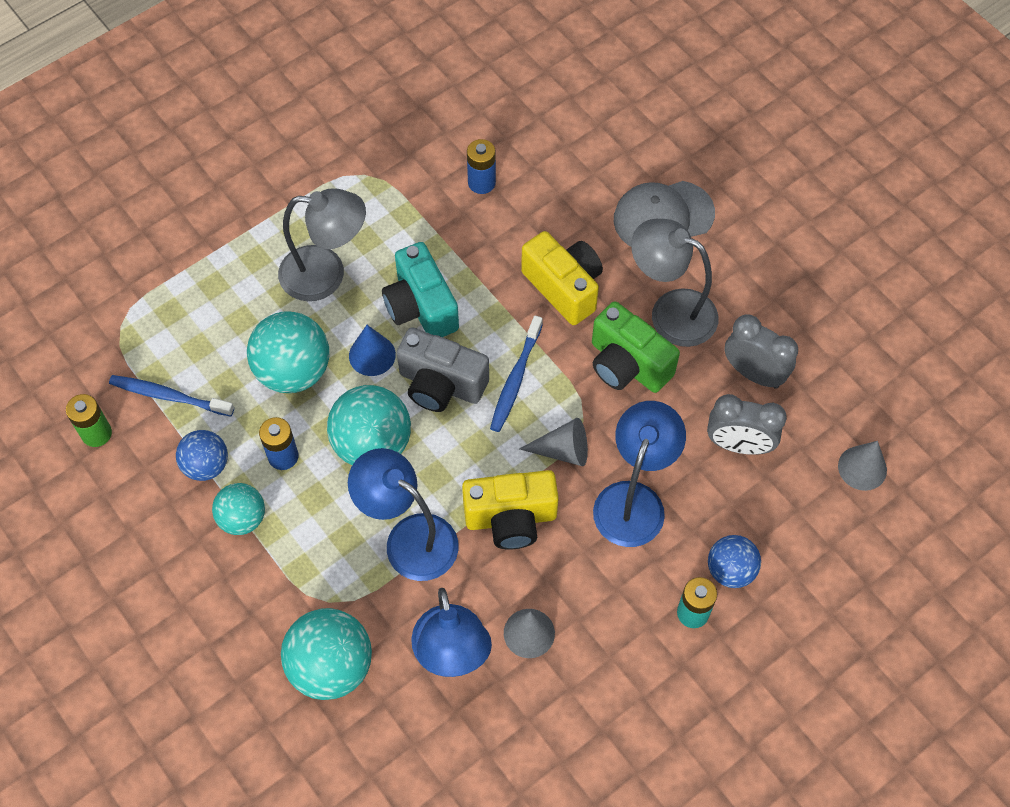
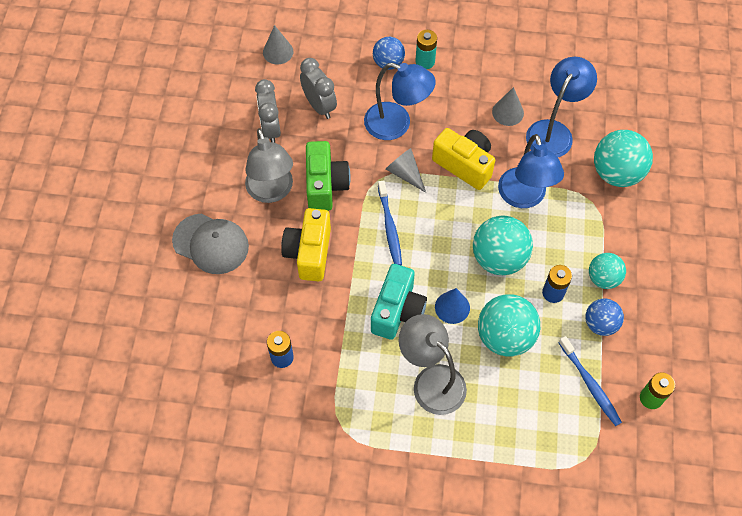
camera: 135 degrees left, 0 degrees up
(441, 384) = (431, 258): grey camera -> none
(515, 379) = (389, 227): blue toothbrush -> blue toothbrush turned 105 degrees clockwise
(634, 500) = (397, 124): blue lamp -> blue lamp turned 135 degrees counterclockwise

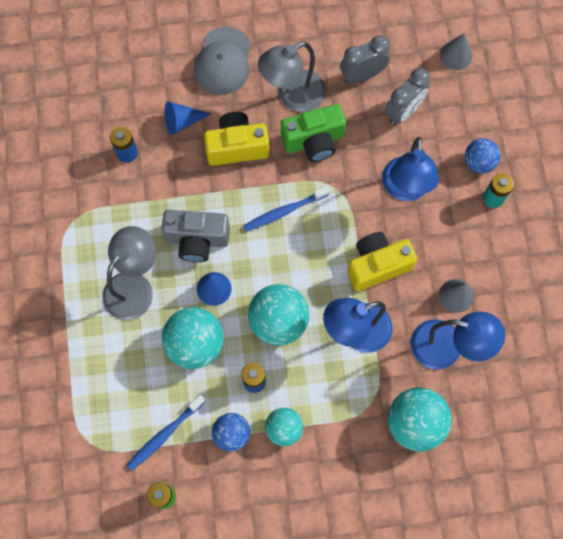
camera: 75 degrees right, 10 degrees up
(264, 296) = (182, 121): none -> blue cone
(397, 311) = (197, 240): turquoise camera -> grey camera
(405, 173) = (349, 211): grey cone -> none
(464, 165) = (377, 265): yellow camera -> yellow camera turned 135 degrees counterclockwise

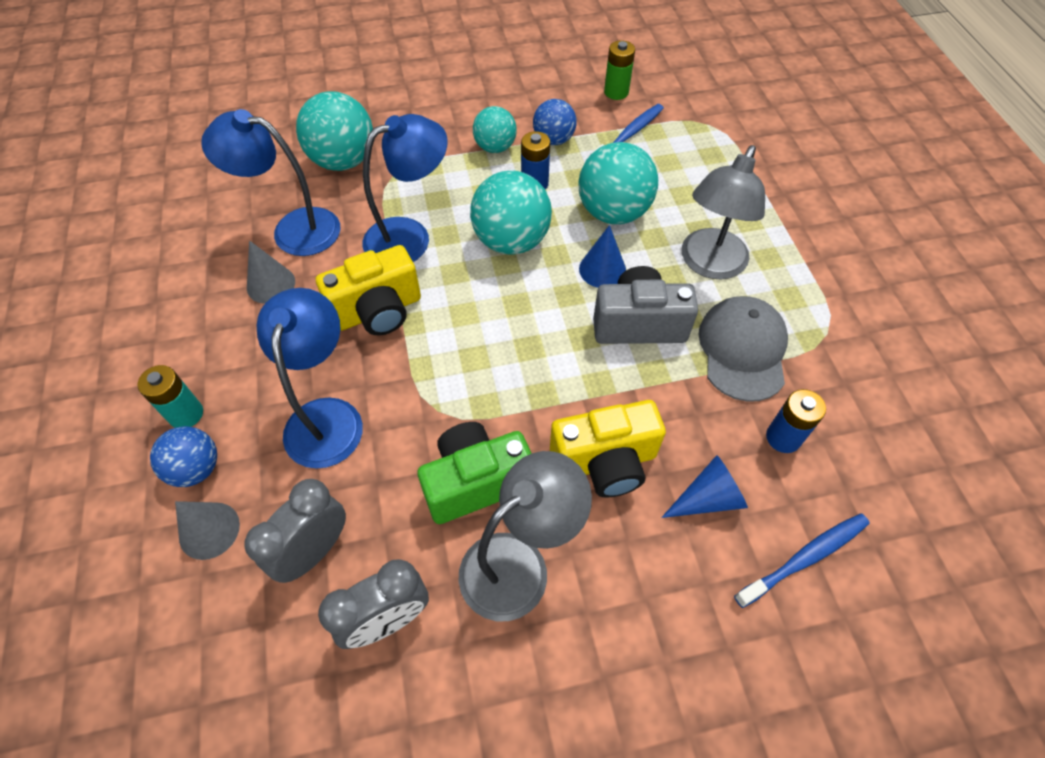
camera: 175 degrees right, 15 degrees down
(223, 61) = (661, 627): grey cap -> grey cap (742, 350)
(284, 211) = (516, 370): blue toothbrush -> blue toothbrush (805, 558)
(456, 55) = (191, 685): grey cone -> grey cone (209, 530)

